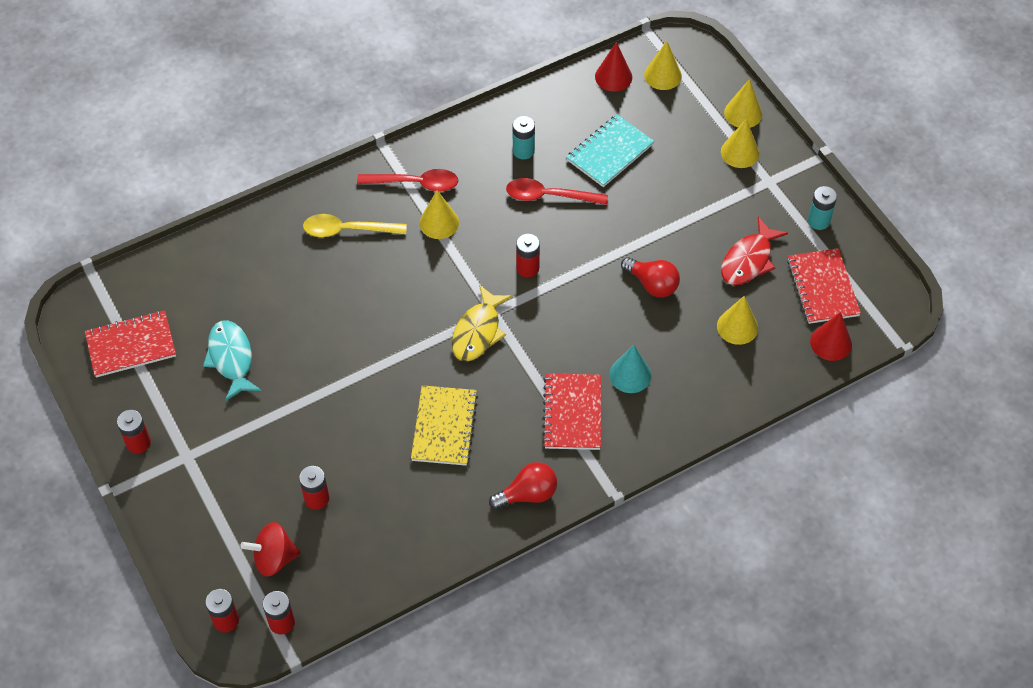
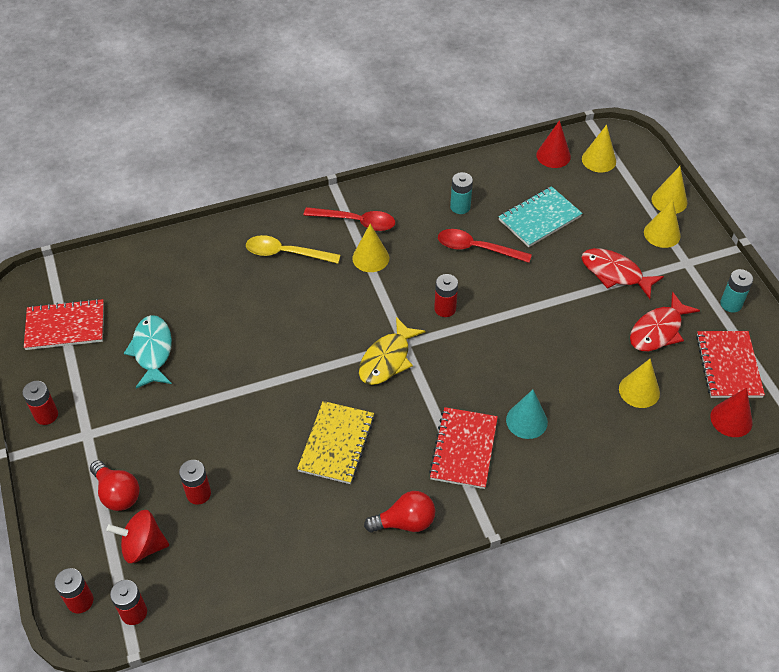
camera: 10 degrees right, 5 degrees down
(652, 284) = (561, 340): red light bulb -> red light bulb (117, 493)
(697, 204) = (615, 273): none -> red fish

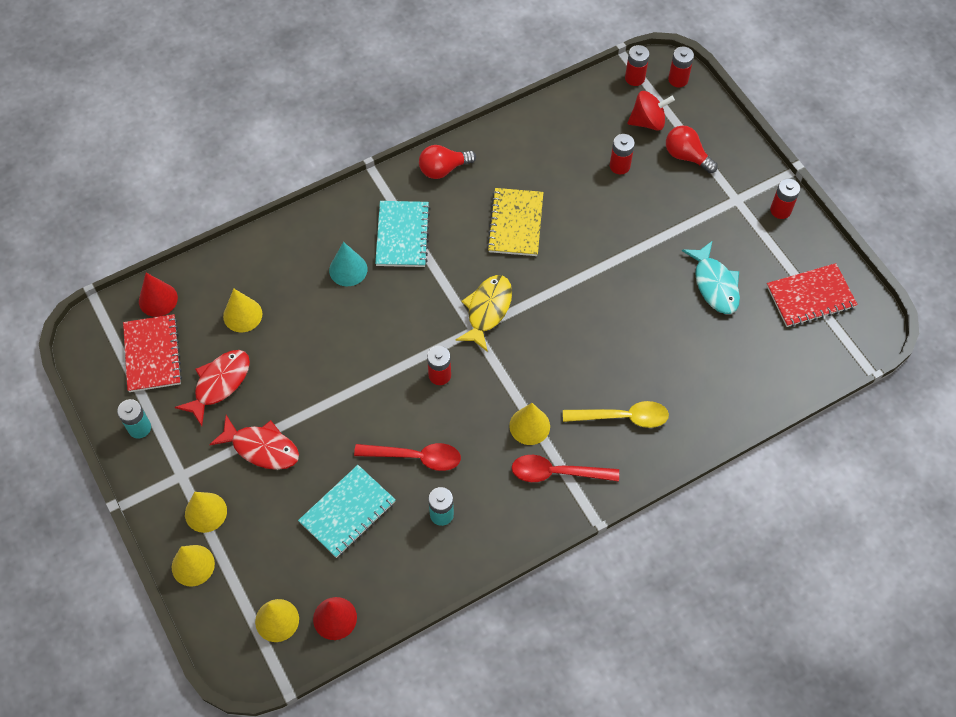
camera: 170 degrees right, 10 degrees up
(464, 449) = (402, 235): red notebook -> turquoise notebook

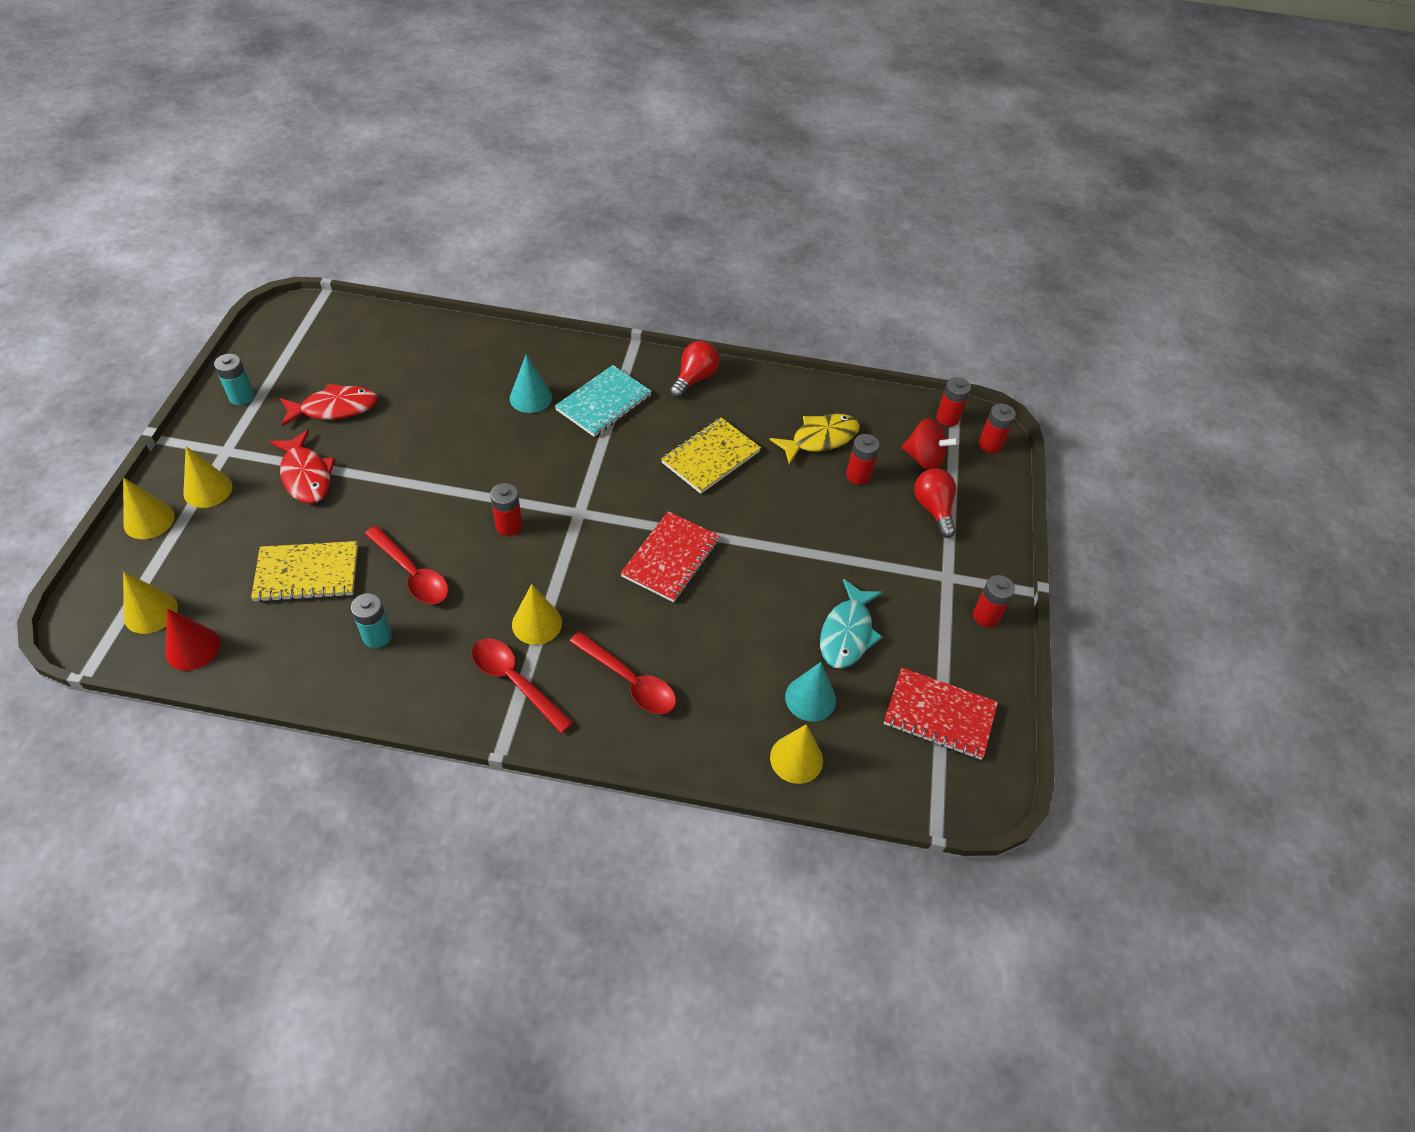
camera: 35 degrees right, 10 degrees down
(152, 354) = (315, 355): red notebook -> red notebook (670, 558)
(158, 299) = (366, 323): red cone -> none
(242, 315) = (412, 374): yellow cone -> yellow cone (796, 759)
(347, 512) = (307, 573): turquoise notebook -> yellow notebook
(443, 169) = (694, 378): red light bulb -> red light bulb turned 105 degrees clockwise
(487, 310) = (608, 505): yellow fish -> yellow fish (820, 439)
(622, 417) = (629, 681): yellow spoon -> red spoon
(733, 344) = (810, 698): none -> turquoise cone

